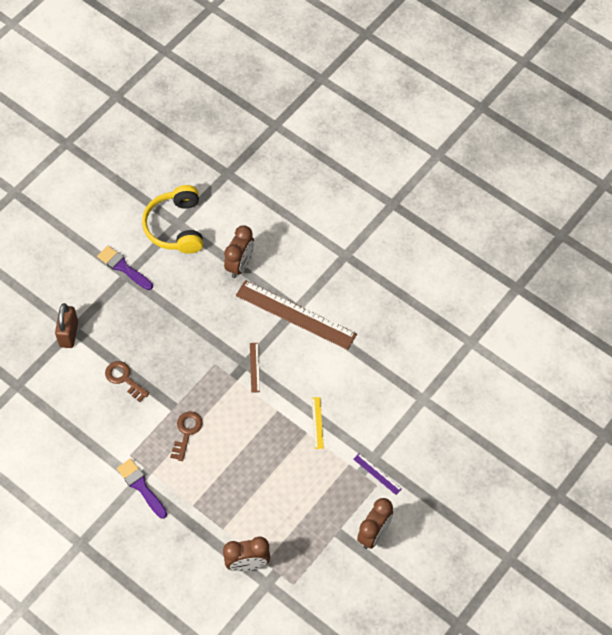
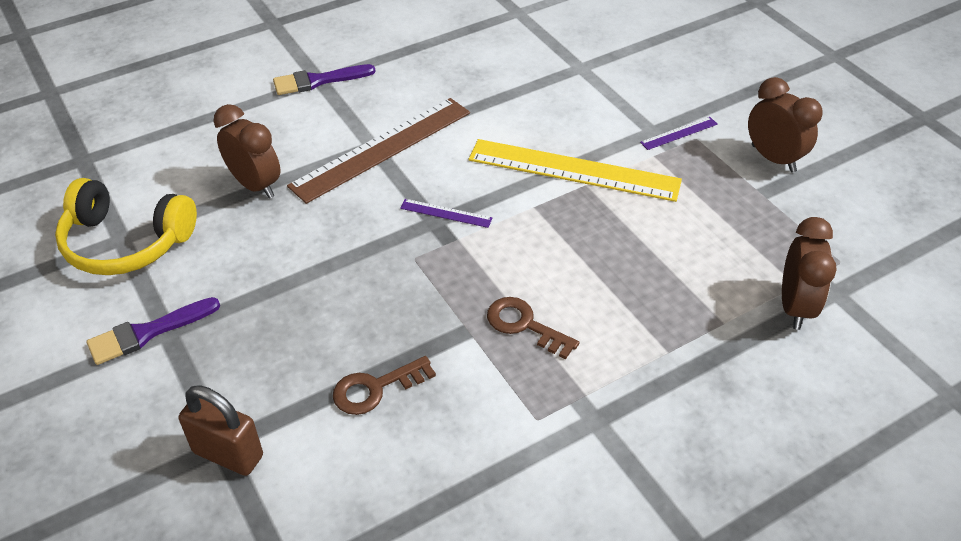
camera: 70 degrees left, 15 degrees down
(141, 486) = (607, 418): purple brush -> purple brush (318, 81)
(254, 367) = (446, 213): brown ruler -> purple ruler
(317, 423) = (573, 170): yellow ruler -> yellow ruler, size x2.37

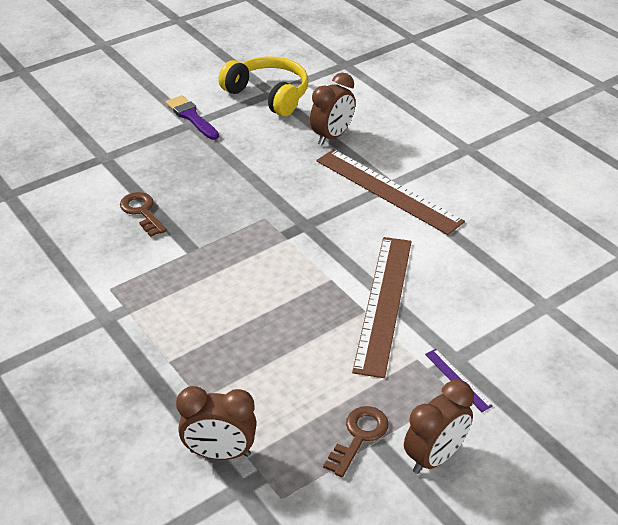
camera: 85 degrees right, 5 degrees down
(126, 242) = (268, 95): yellow headphones -> yellow headphones turned 120 degrees clockwise
(228, 454) = (97, 160): brown padlock -> none
(318, 81) = (466, 148): purple brush -> none
(446, 213) = (316, 230): purple ruler -> none
(525, 325) = (197, 279): brown key -> brown key (359, 436)
(573, 170) = (383, 303): yellow ruler -> brown ruler

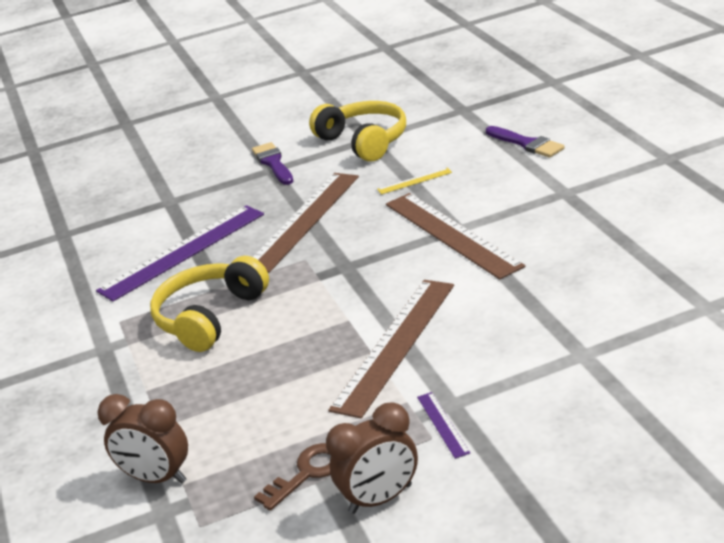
camera: 20 degrees right, 10 degrees down
(142, 212) = (183, 252): brown key -> purple ruler
(199, 280) = (210, 317): none -> yellow headphones
(246, 177) = (304, 220): none -> brown ruler
(332, 136) = (414, 181): brown clock -> yellow ruler
(416, 100) = (526, 144): none -> purple brush

